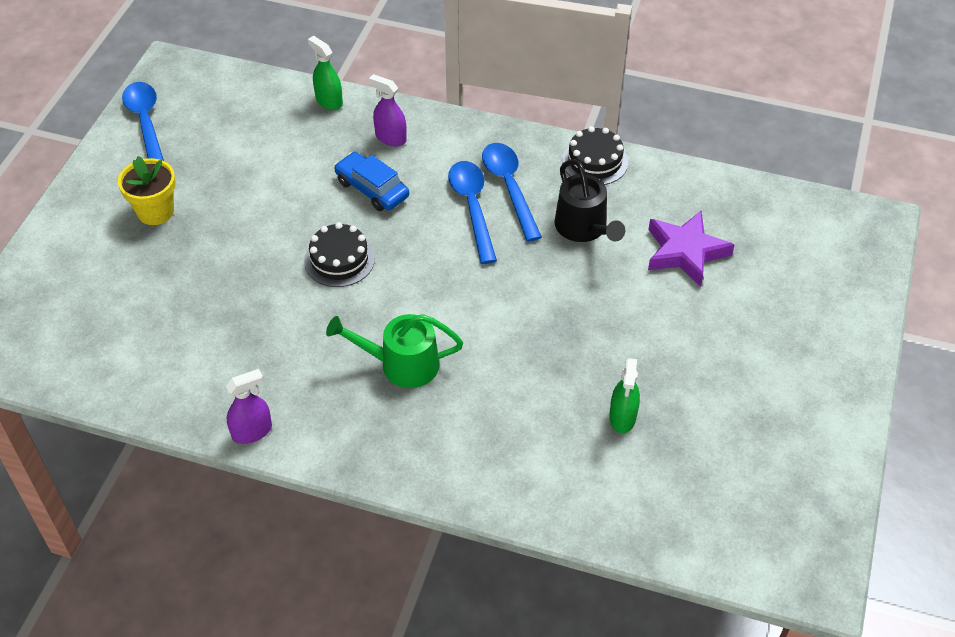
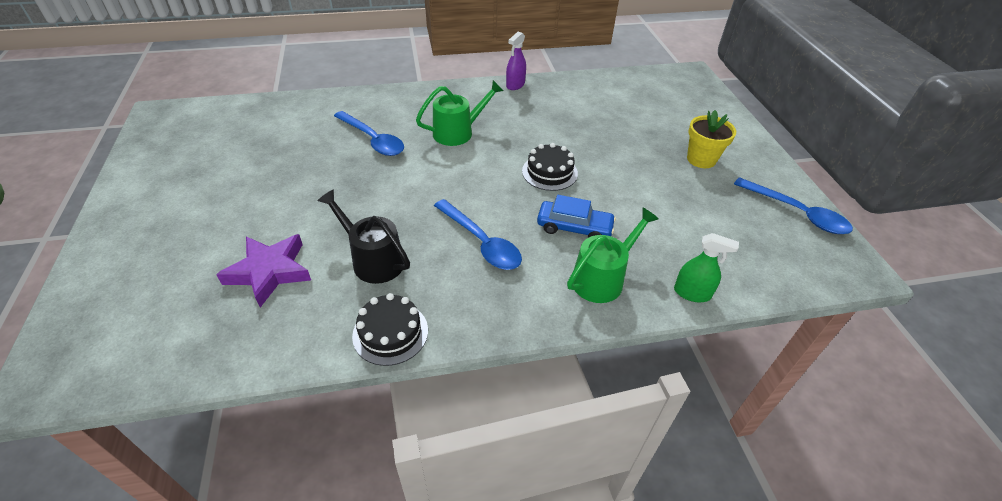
camera: 150 degrees right, 5 degrees down
(390, 138) = (602, 278): purple spray bottle -> green watering can
(509, 188) = (460, 272): blue spoon -> blue spoon (373, 140)
(622, 417) = (297, 148): green spray bottle -> none

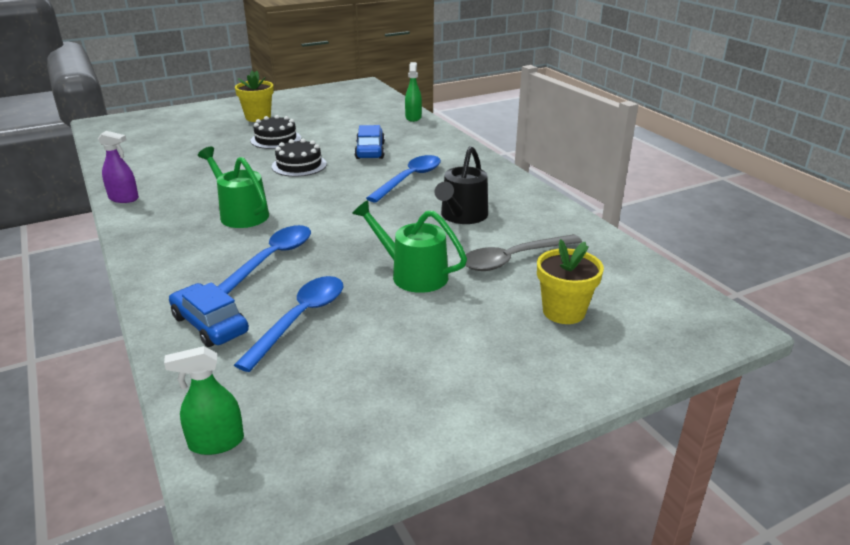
camera: 105 degrees left, 15 degrees down
(171, 274) = (563, 312): none -> yellow flower pot
(208, 109) = (216, 442): none -> green spray bottle
(269, 271) = (514, 259): purple star -> grey spoon
(312, 112) = (210, 324): none -> blue car
(390, 333) = (526, 194): black cake -> black cake (276, 139)
(602, 278) = (418, 139): green watering can -> green watering can (413, 274)
(796, 213) = (315, 94): blue spoon -> blue spoon (300, 319)

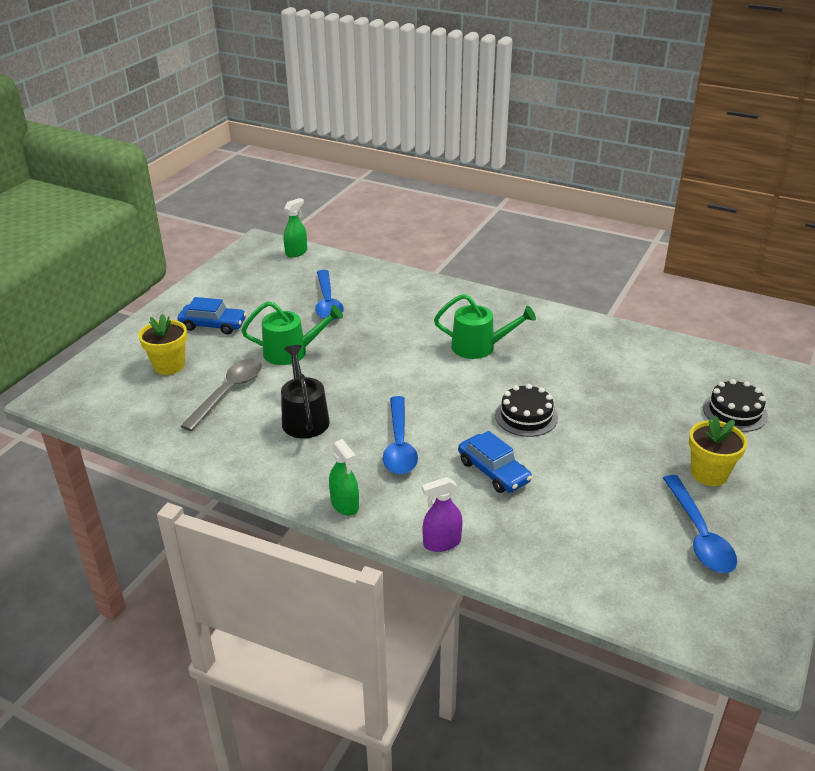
camera: 145 degrees right, 5 degrees up
(123, 198) = (587, 323): purple spray bottle -> purple spray bottle (442, 543)
(210, 324) = (372, 283): blue car -> blue car (213, 325)
(271, 260) = (398, 325): blue spoon -> blue spoon (699, 534)
(276, 139) = (615, 443): black cake -> black cake (734, 411)
(413, 117) = (539, 575): green spray bottle -> green spray bottle (345, 505)

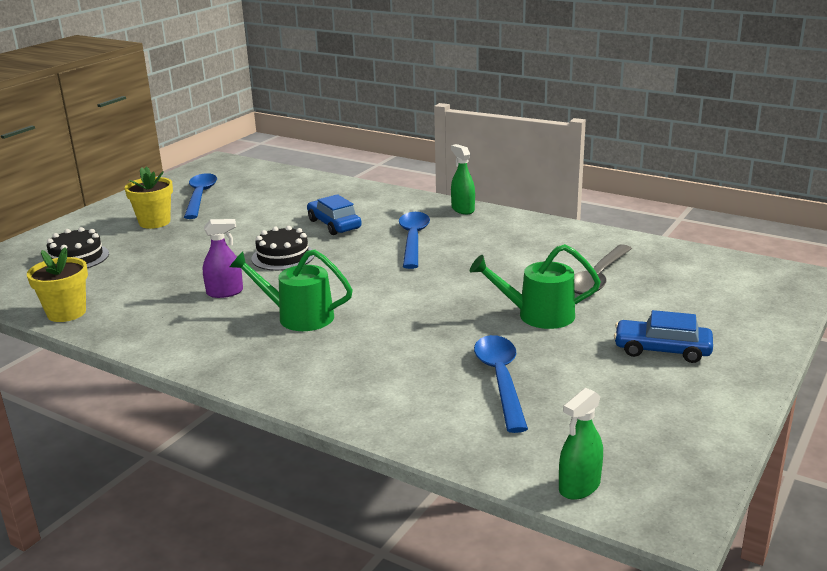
camera: 175 degrees left, 10 degrees down
(169, 365) = (687, 303): yellow flower pot -> yellow flower pot (66, 313)
(304, 418) = (507, 257): black watering can -> none
(442, 543) = (390, 194): purple spray bottle -> purple spray bottle (225, 292)

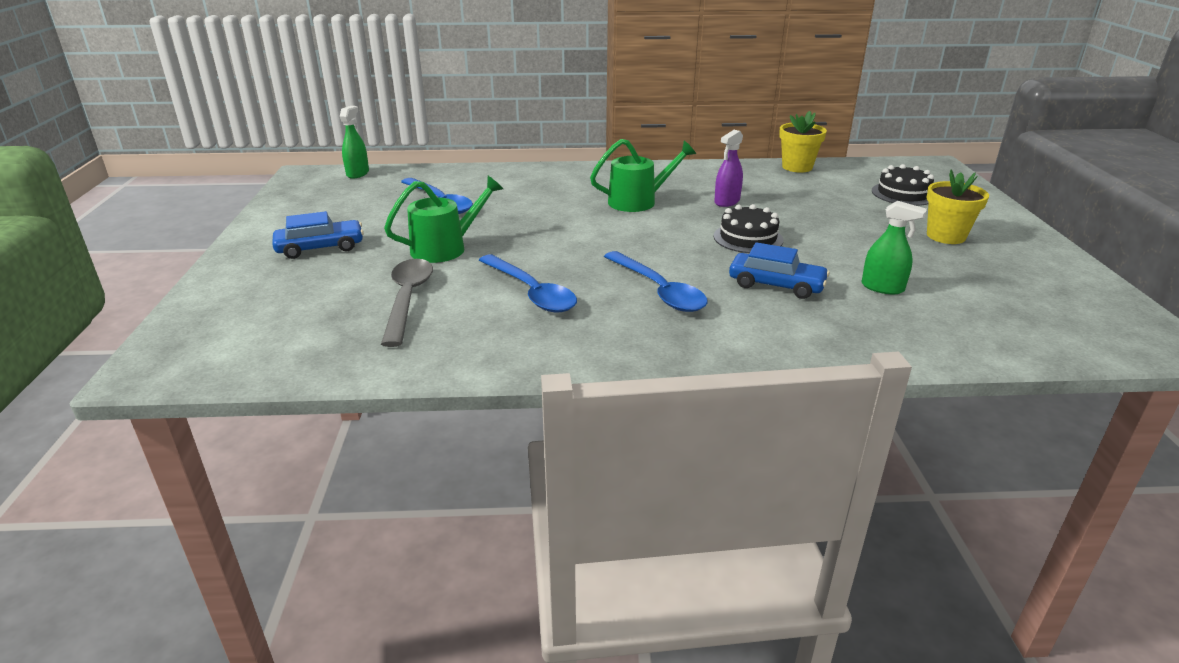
camera: 145 degrees right, 5 degrees up
(200, 196) = (1001, 277): blue spoon -> blue spoon (531, 292)
(463, 209) = (667, 357): green spray bottle -> green spray bottle (882, 287)

